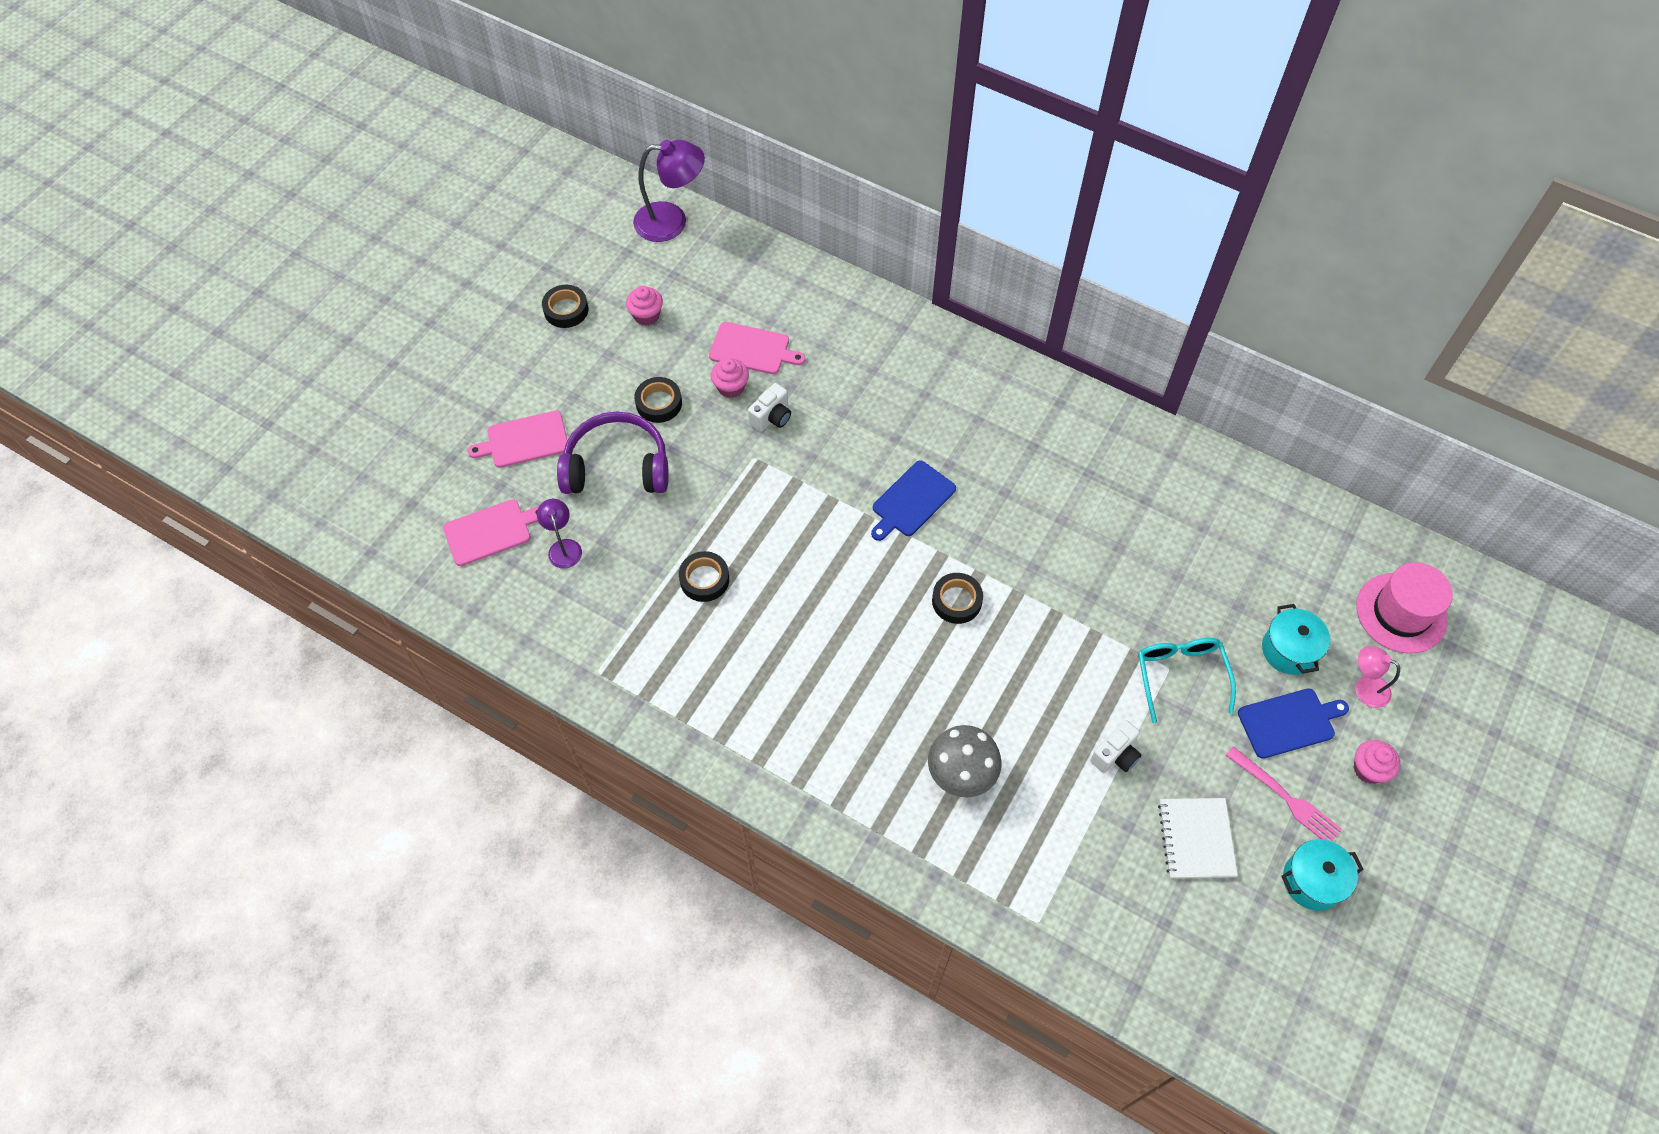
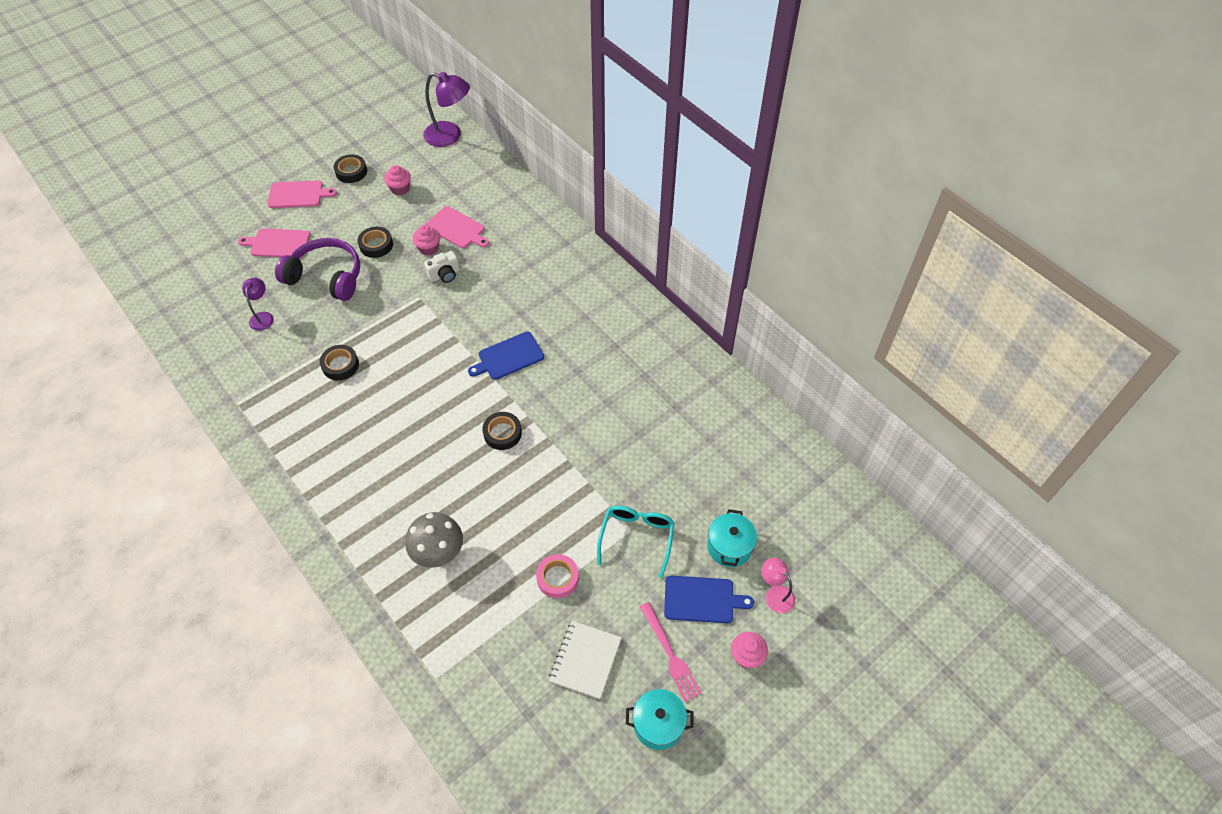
camera: 20 degrees right, 5 degrees down
(491, 531) = (224, 293): pink cutting board -> pink cutting board (298, 194)
(1115, 755) = (557, 578): white camera -> pink tape
(1401, 613) = (832, 548): pink hat -> none

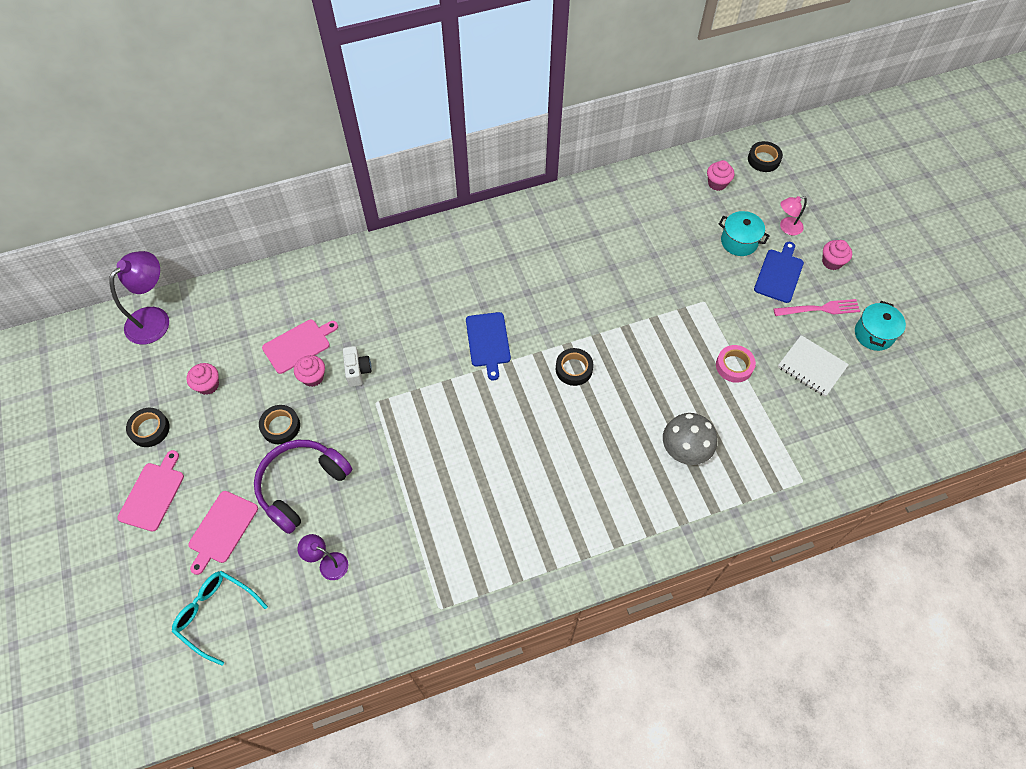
camera: 70 degrees left, 5 degrees up
(340, 365) = (433, 494): black tape -> black tape (763, 159)
(636, 538) = (713, 300): turquoise glasses -> turquoise glasses (216, 614)
(804, 505) = (717, 183): none -> pink cupcake

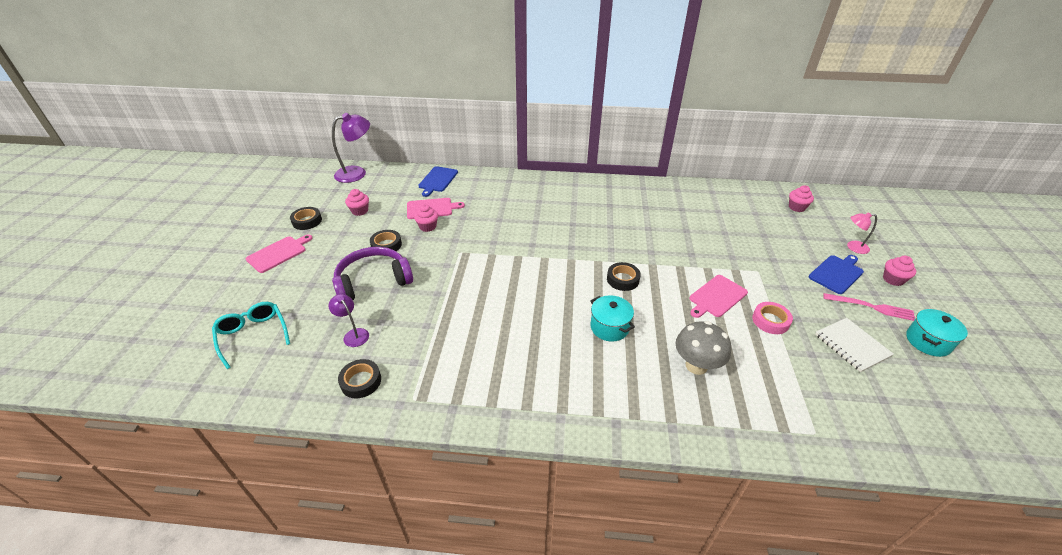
camera: 25 degrees right, 20 degrees down
(222, 529) = (301, 287): pink cutting board -> pink cutting board (716, 297)
(357, 371) = (460, 232): white camera -> none
(488, 342) = (563, 244): blue cutting board -> blue cutting board (437, 180)
(739, 242) = (804, 244): turquoise pot -> turquoise pot (609, 327)
(763, 159) = (843, 204): black tape -> black tape (361, 381)

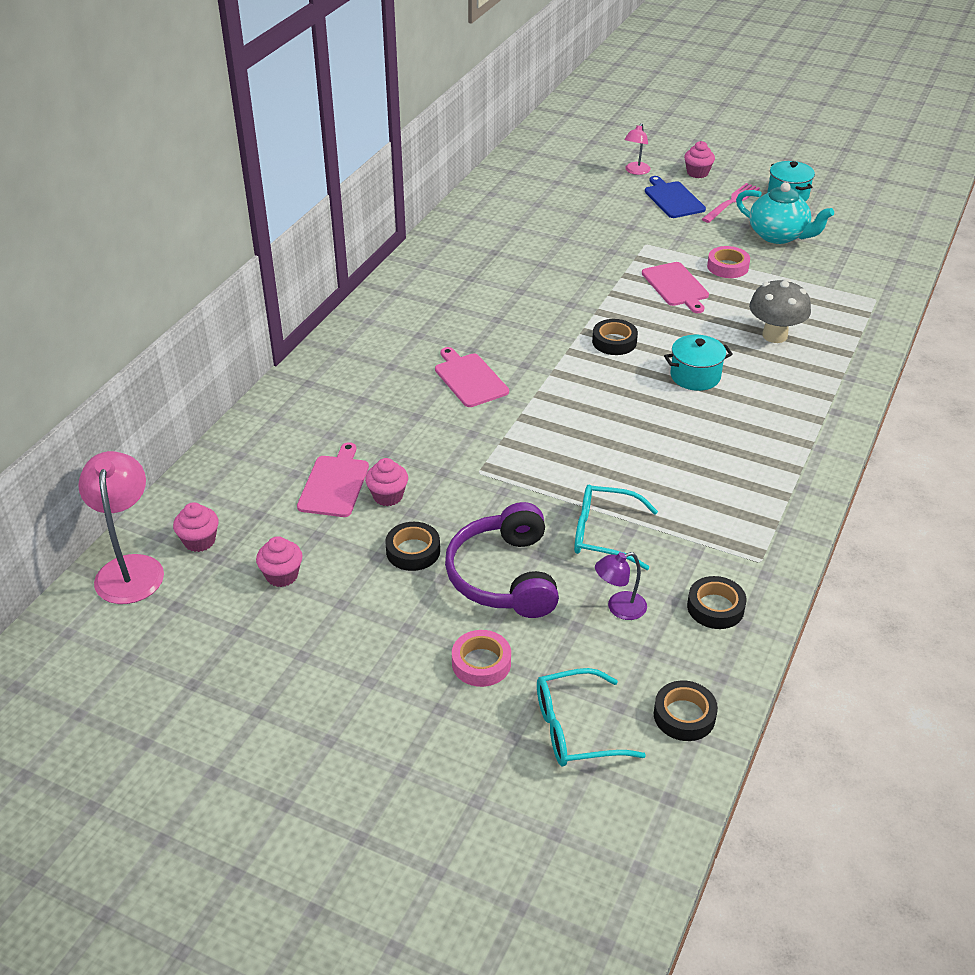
camera: 70 degrees left, 0 degrees up
(278, 253) = (357, 697): pink cutting board -> pink cutting board (470, 378)
(303, 288) = (481, 663): none -> pink tape
(307, 221) = (269, 653): black tape -> black tape (684, 715)
(357, 173) = (130, 568): purple lamp -> pink lamp
(419, 314) = (604, 534): none -> turquoise glasses
(437, 180) = (244, 463): blue cutting board -> none
(796, 207) = (543, 173): pink cupcake -> pink cupcake (199, 541)
(852, 345) = (778, 235): white notebook -> turquoise teapot

